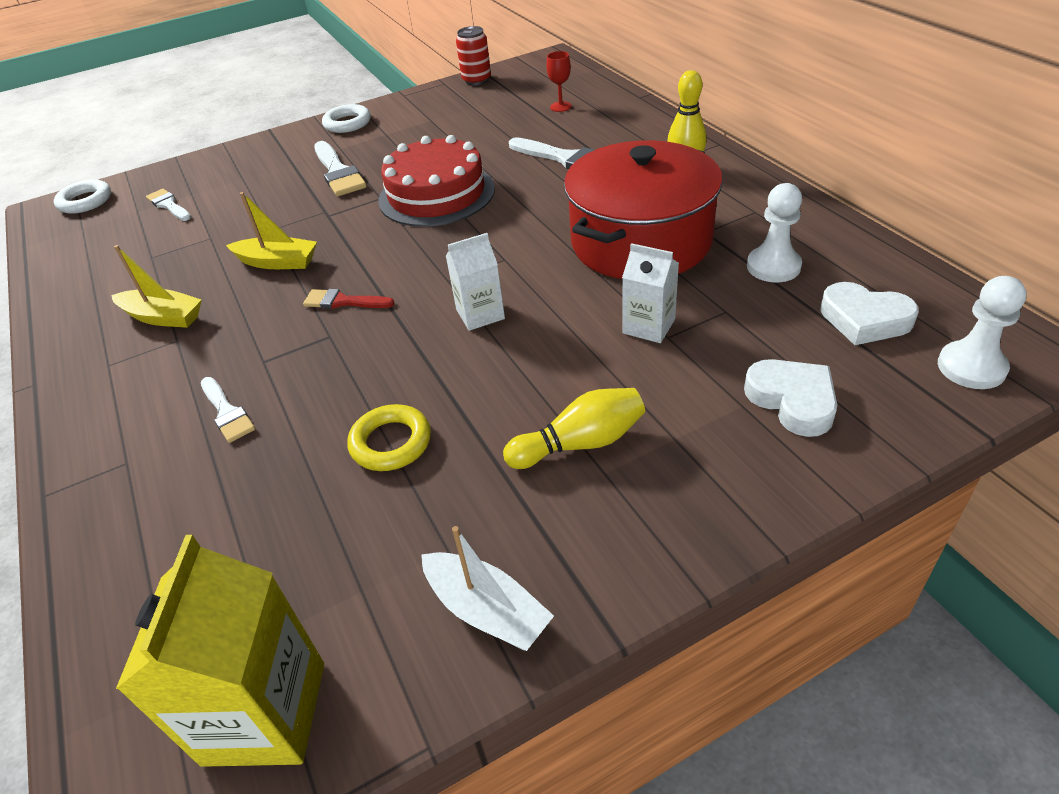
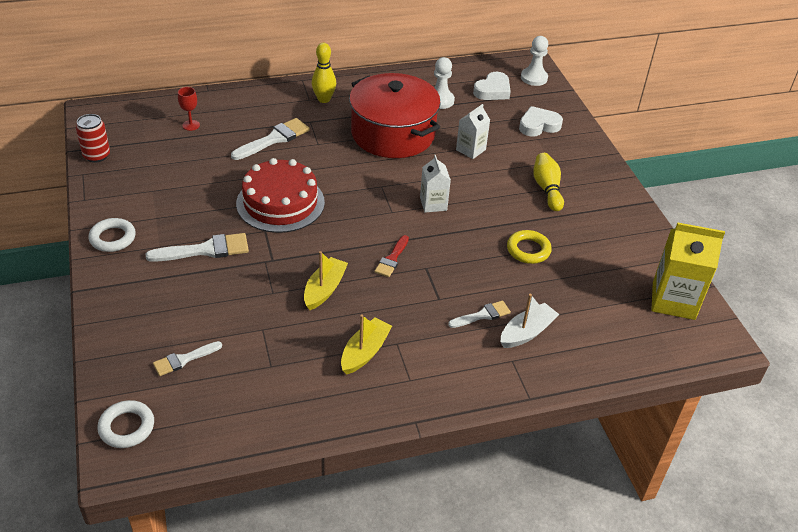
camera: 85 degrees left, 0 degrees up
(487, 610) = (633, 232): white boat -> white boat (526, 332)

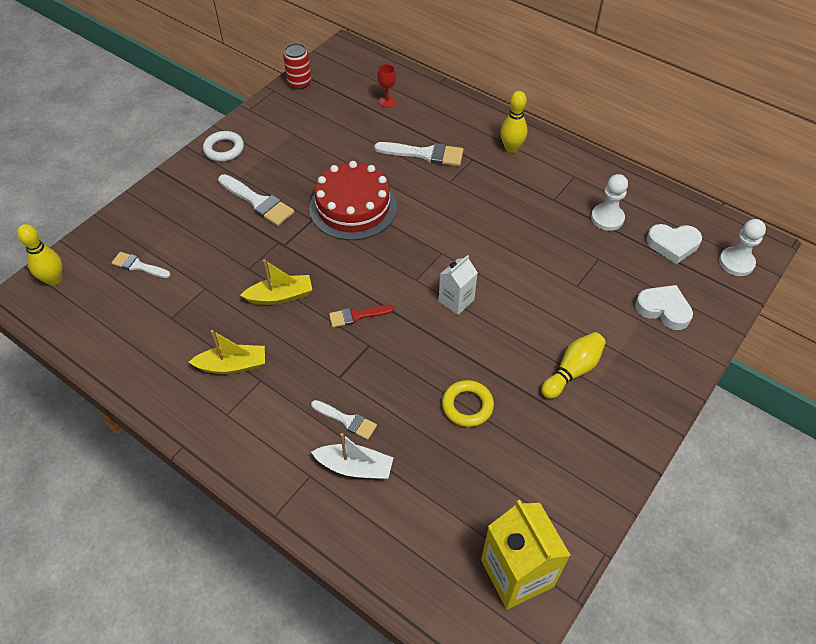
camera: 55 degrees right, 10 degrees up
(127, 427) = (54, 279): white ring -> yellow bowling pin
(393, 134) = (519, 217): red pot -> none
(470, 150) = (562, 281): white carton -> none

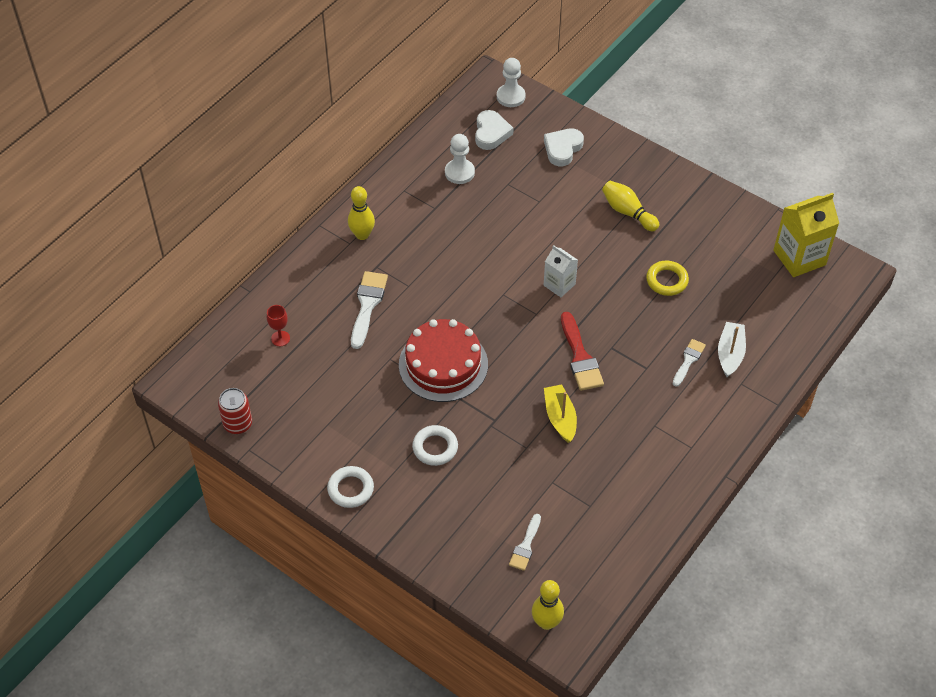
camera: 90 degrees left, 0 degrees up
(232, 365) = (641, 448): yellow boat -> none
(258, 202) = (435, 448): white brush -> white ring
(357, 316) = (580, 357): red brush -> red brush, size x1.61

